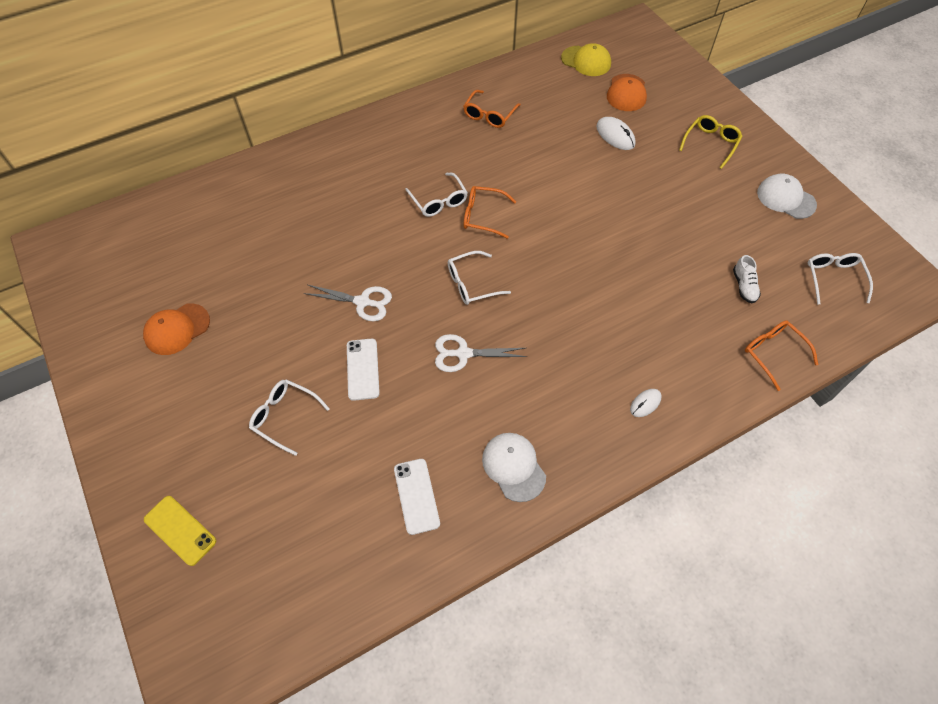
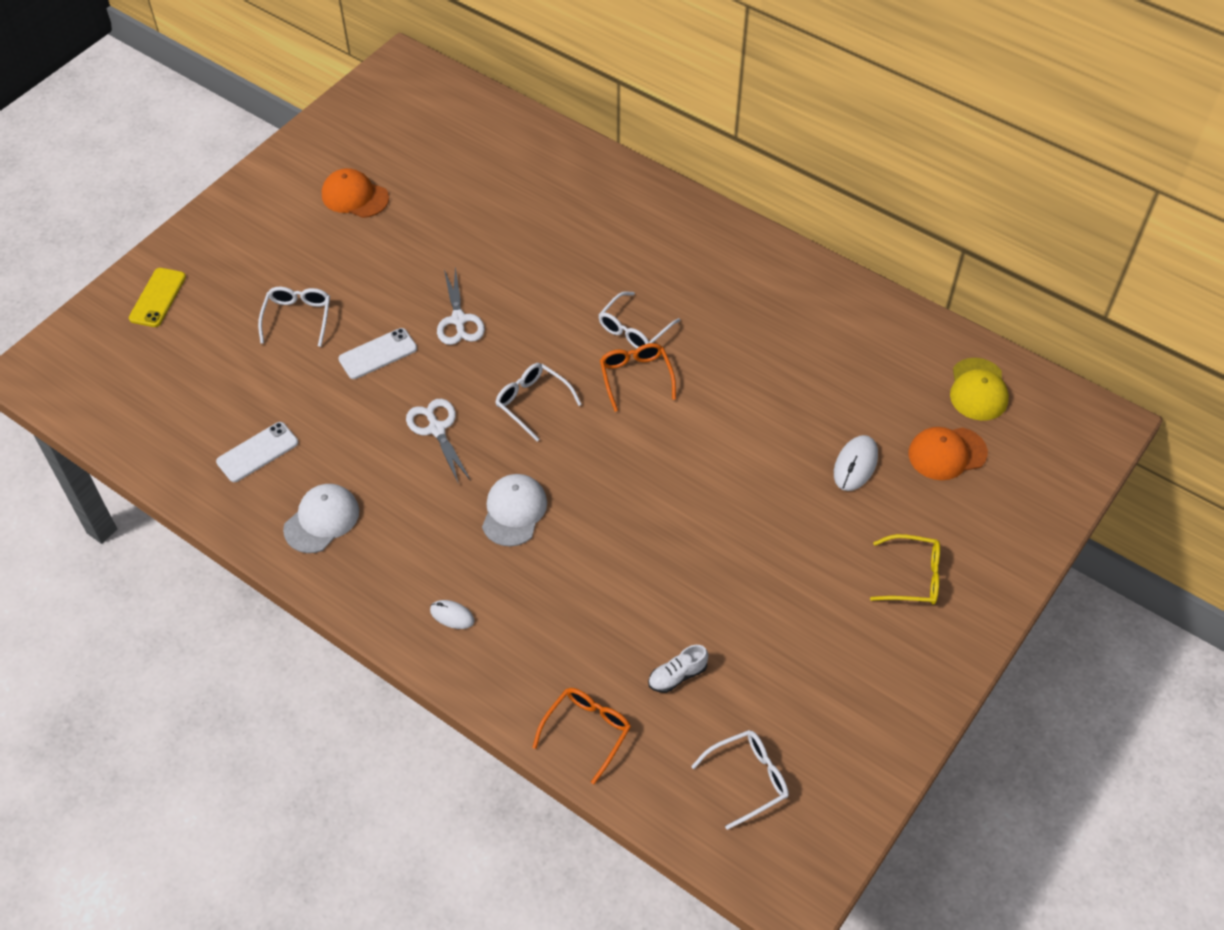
camera: 65 degrees right, 5 degrees down
(489, 115) = (804, 325): orange glasses -> none
(786, 198) = (863, 692): white cap -> white cap (514, 511)

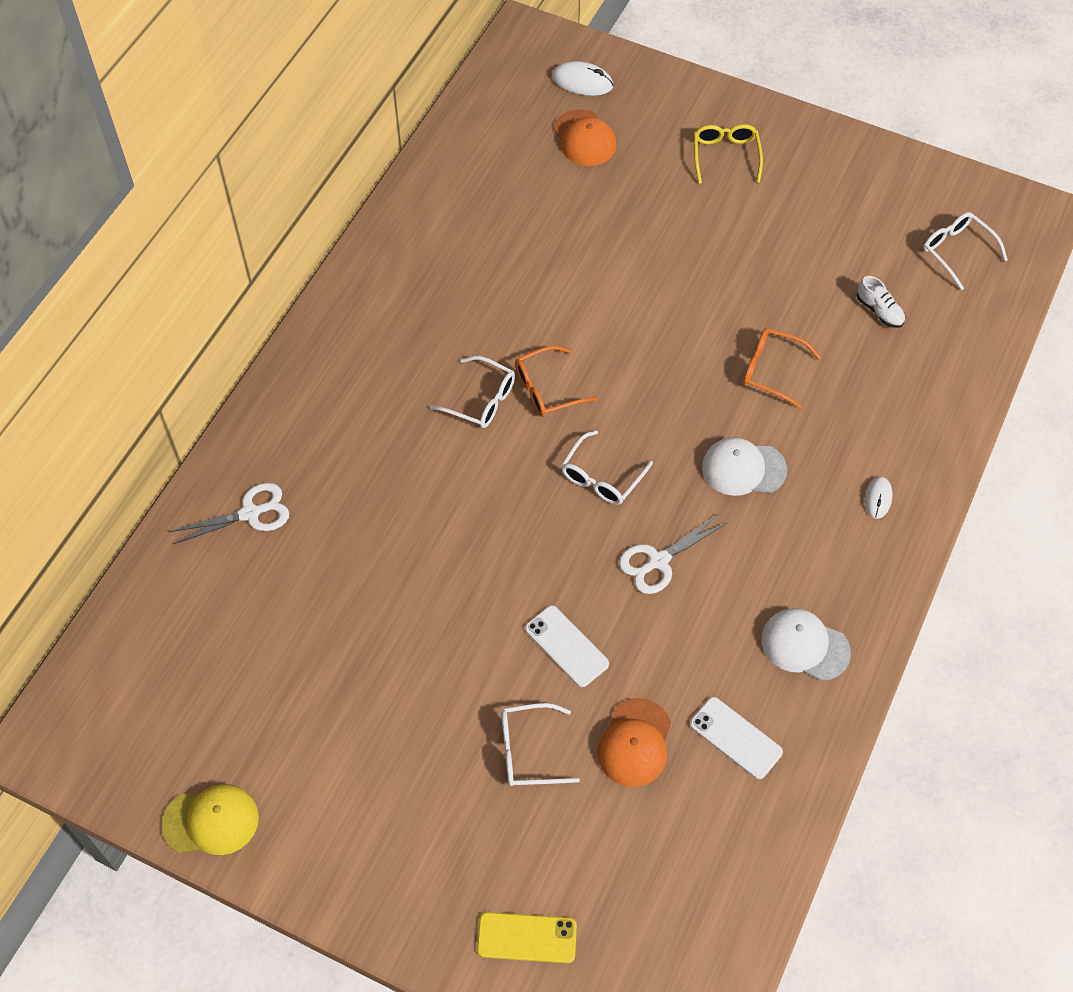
camera: 100 degrees left, 5 degrees up
(355, 196) = (312, 738): orange cap -> orange cap (635, 743)
(458, 320) = (499, 572): white scissors -> white scissors (250, 513)
(587, 731) = (957, 369): orange glasses -> orange glasses (771, 370)
(855, 465) = (614, 202): white mouse -> white mouse (582, 82)
(978, 390) = (504, 119): yellow cap -> yellow cap (211, 821)

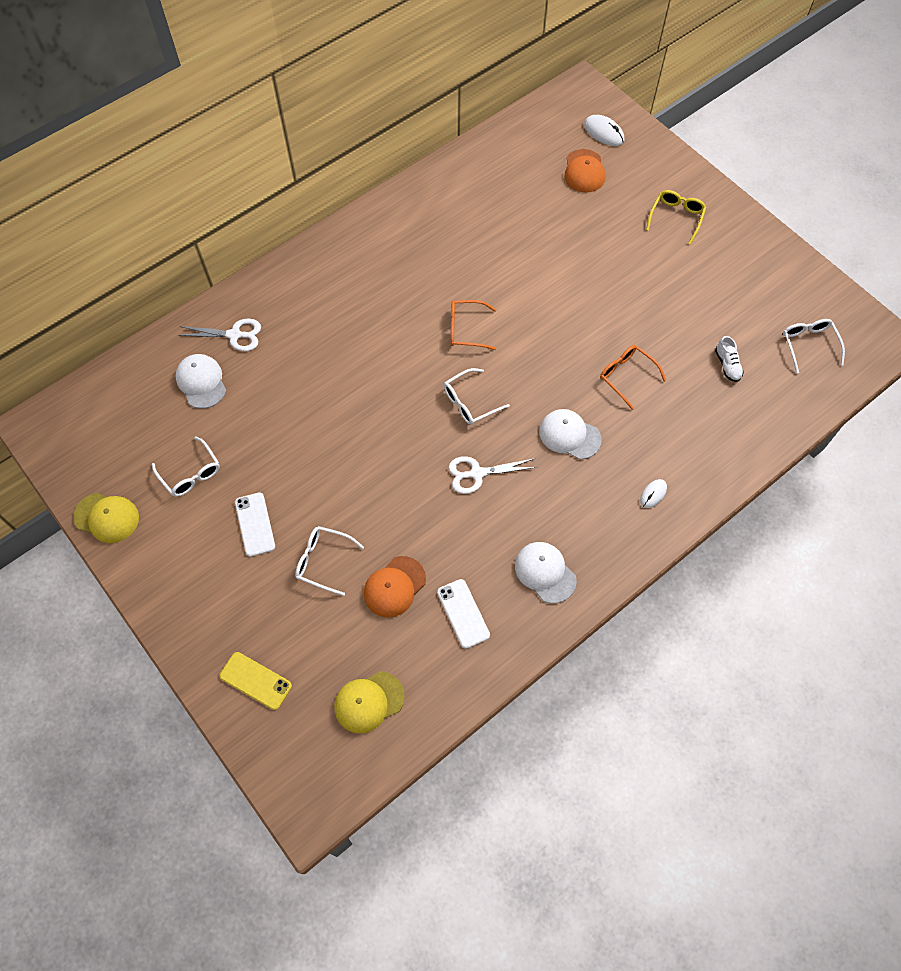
camera: 25 degrees right, 5 degrees up
(240, 592) = (201, 382): none -> white cap
(481, 400) = (419, 320): white glasses -> white glasses (190, 473)
(566, 646) = (385, 504): white phone -> white phone (255, 524)
(682, 897) = (369, 702): none -> yellow cap

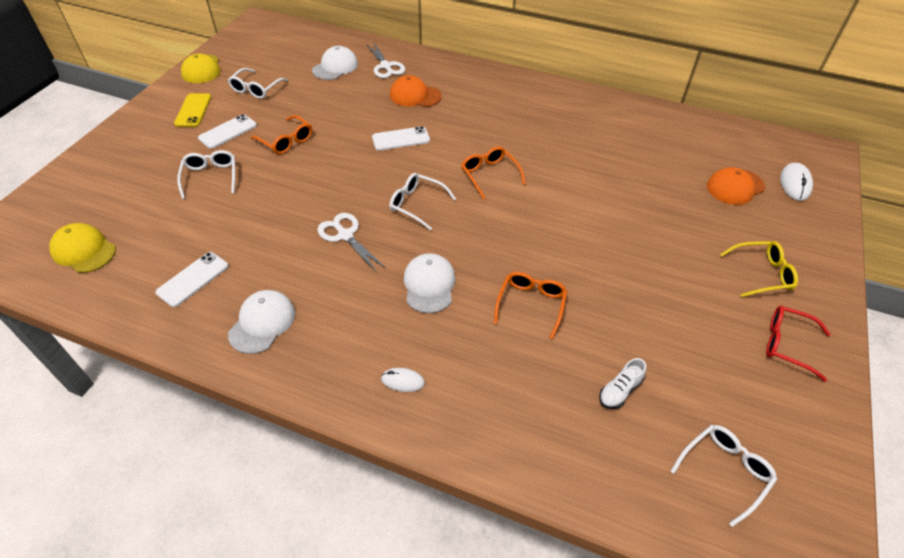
camera: 60 degrees right, 15 degrees down
(255, 681) = (88, 181): yellow phone -> yellow phone (193, 110)
(307, 475) = (286, 141): none -> orange glasses
(369, 375) = (401, 139): none -> white phone
(394, 586) = (203, 225): orange cap -> orange cap (415, 95)
(740, 247) = (787, 344): none -> red glasses

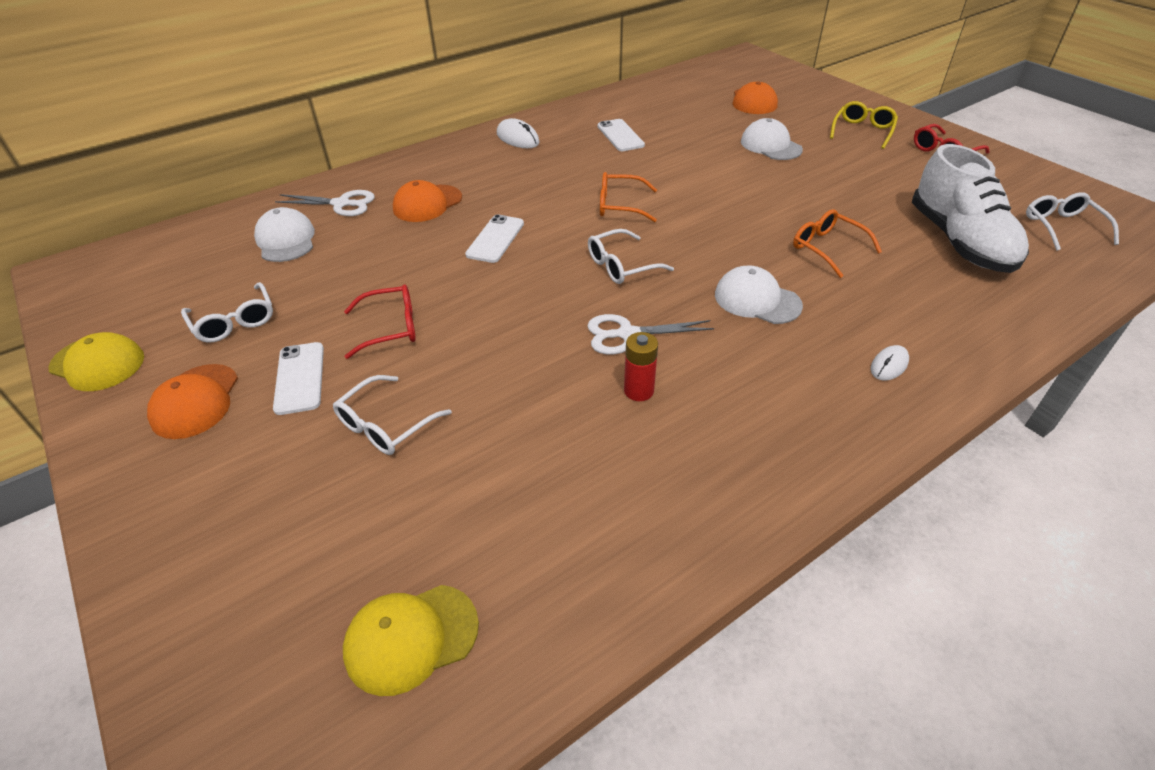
camera: 55 degrees left, 5 degrees down
(193, 110) = (195, 401): yellow phone -> orange cap
(193, 279) = (596, 504): white phone -> white phone (620, 136)
(210, 177) = (386, 425): white glasses -> white glasses turned 75 degrees counterclockwise
(262, 323) = (732, 454): white cap -> white cap (770, 145)
(286, 141) = (391, 328): orange glasses -> red glasses
(294, 261) = (638, 391): none -> red battery
(619, 391) = (959, 242): white shoe -> white shoe, size x2.50
(795, 184) = (772, 79): white mouse -> white mouse (518, 138)

